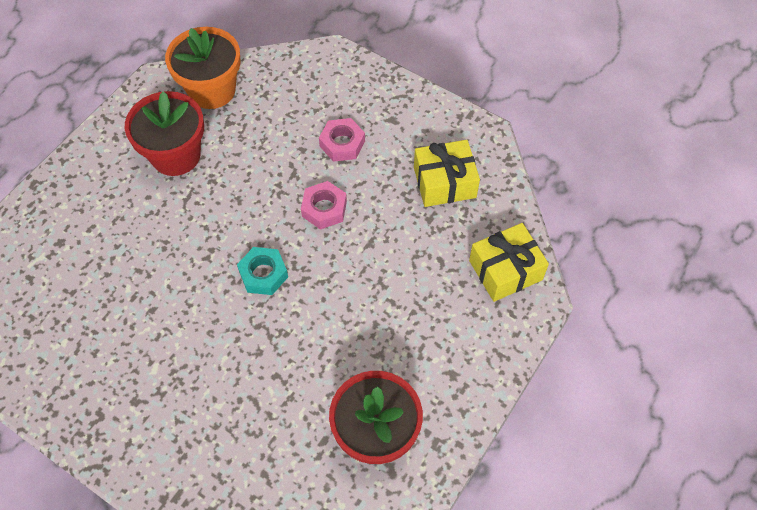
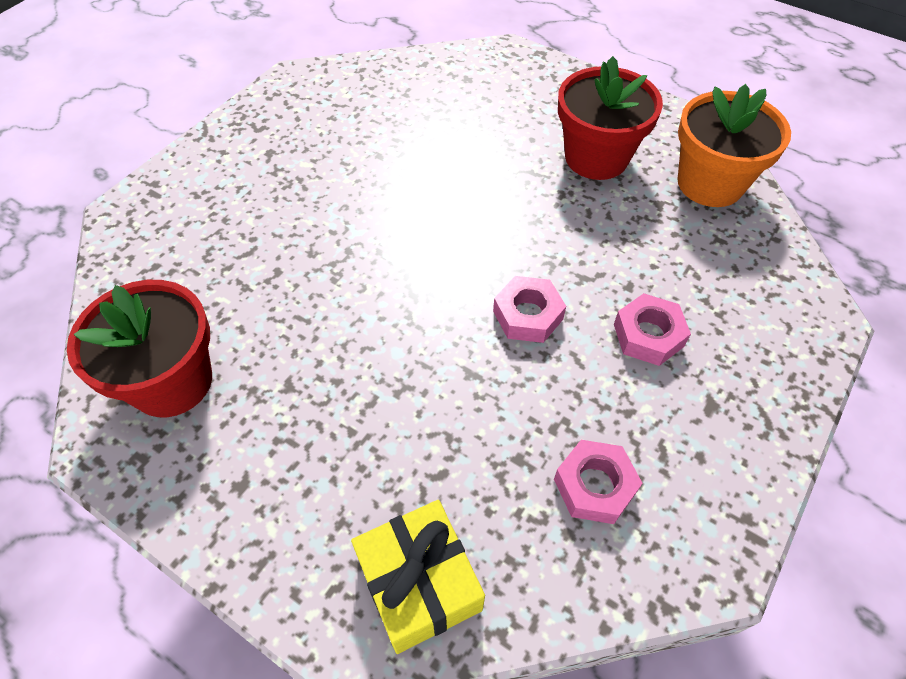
camera: 90 degrees right, 5 degrees down
(263, 274) = (422, 252): turquoise nut -> none
(444, 182) = (594, 486): yellow gift -> pink nut

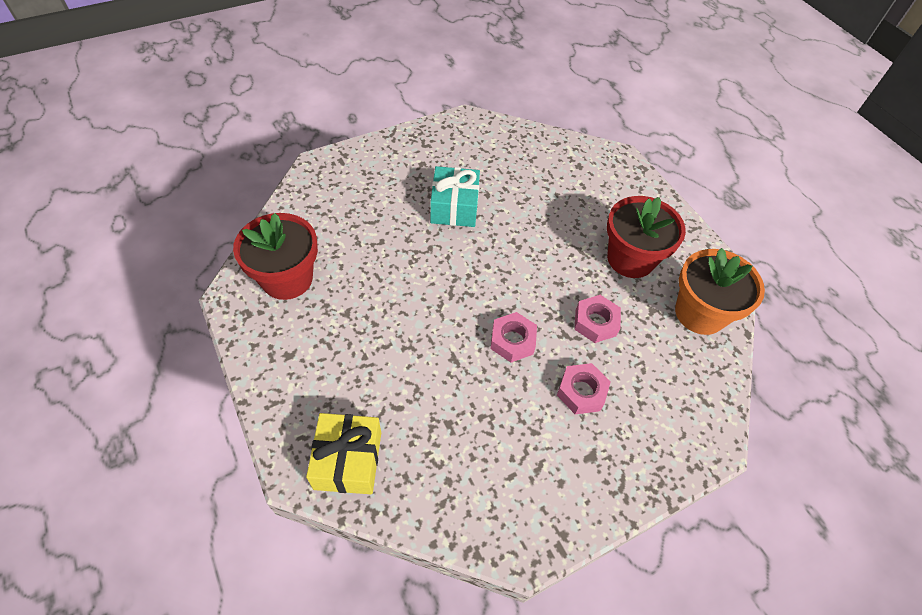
camera: 25 degrees right, 0 degrees up
(347, 187) = (454, 207): none -> turquoise gift
(594, 486) = (482, 463): pink nut -> pink nut (595, 322)

